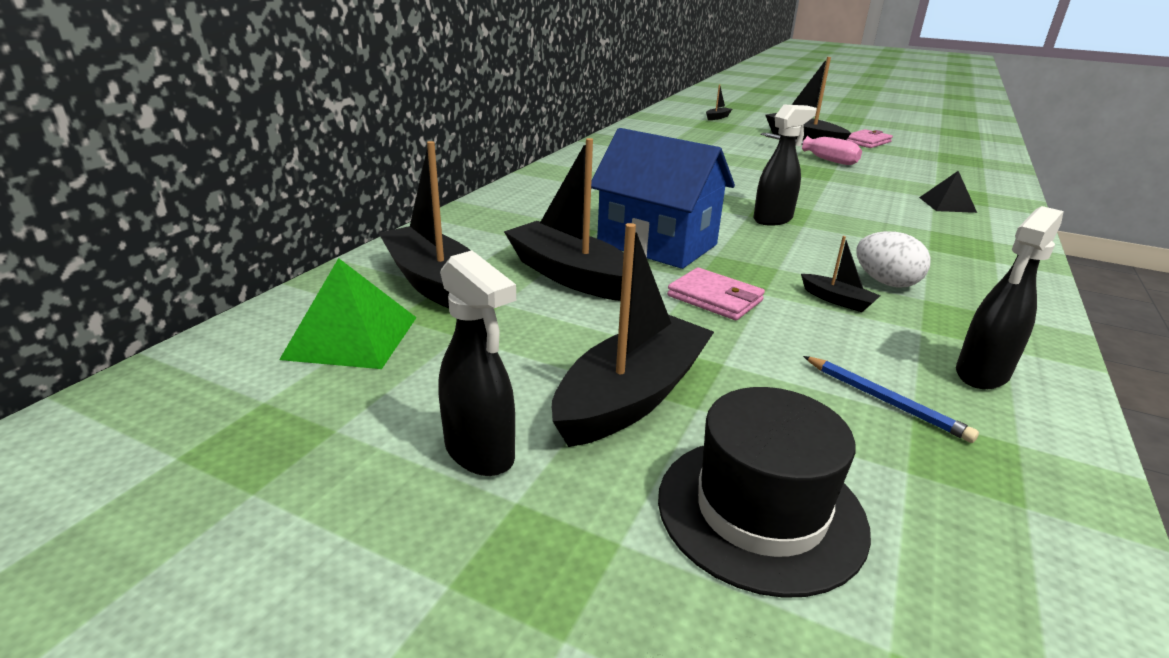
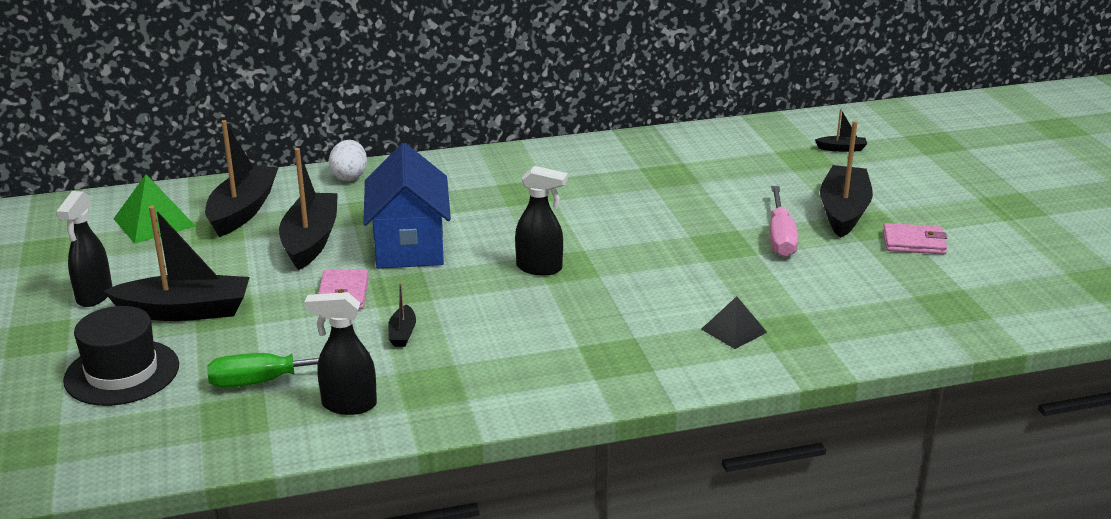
camera: 50 degrees right, 0 degrees up
(885, 282) = (466, 343): white egg -> white egg (349, 176)
(885, 401) = (270, 381): blue pencil -> green screwdriver

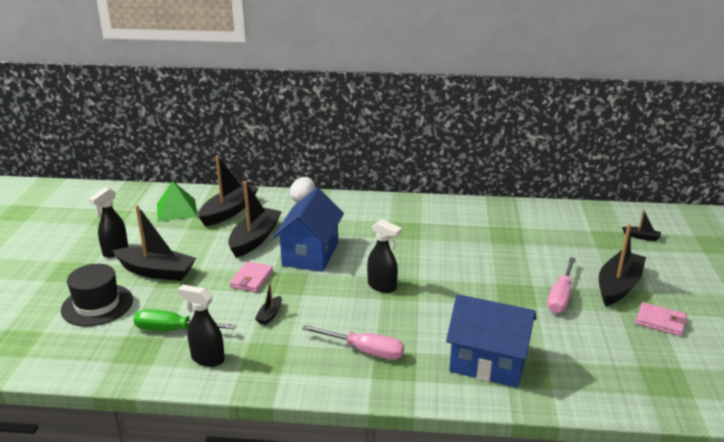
camera: 20 degrees right, 0 degrees up
(565, 349) = (364, 351): none -> pink screwdriver
(734, 330) = (488, 363): black pyramid -> blue house

